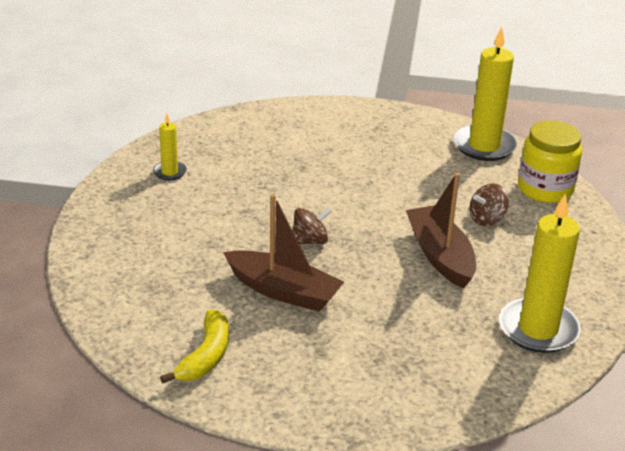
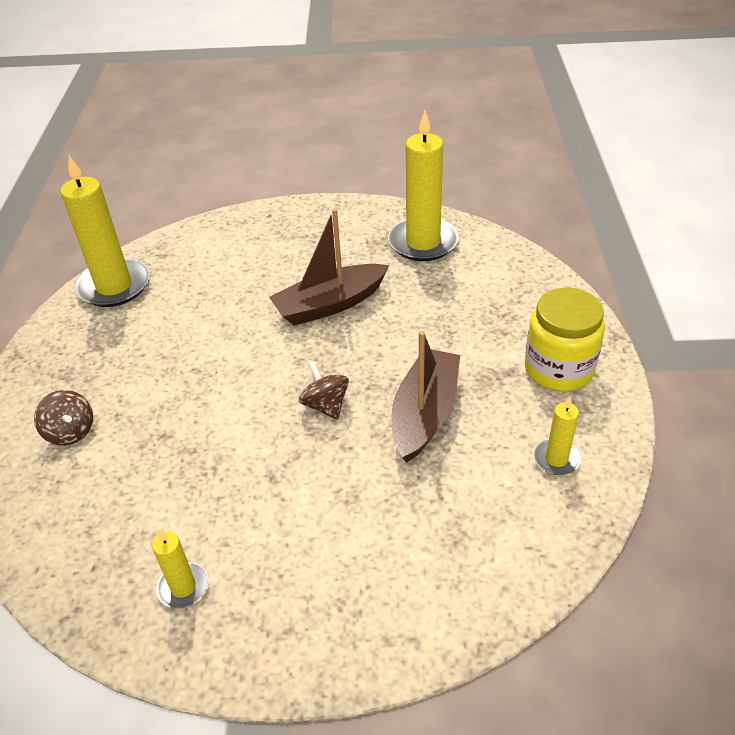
camera: 95 degrees left, 10 degrees up
(205, 356) = (556, 459): yellow banana -> yellow candle
(486, 219) = (259, 278): brown spinning top -> brown spinning top (70, 432)
(545, 189) = (200, 243): yellow jar -> yellow jar (558, 369)

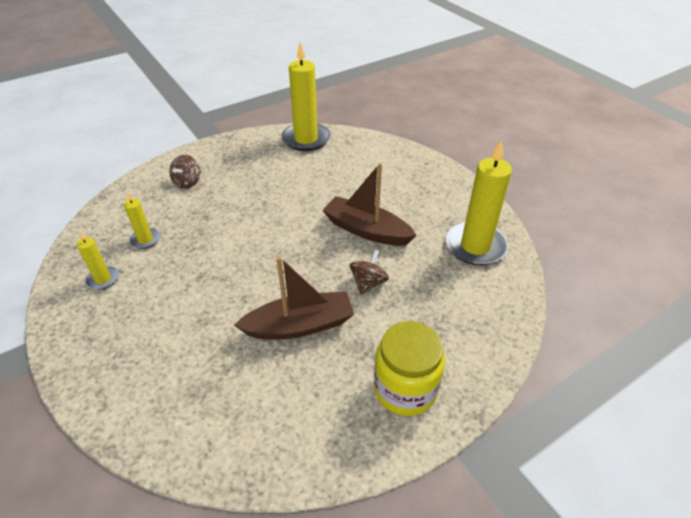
camera: 55 degrees right, 0 degrees up
(325, 405) = (273, 272): brown spinning top -> brown spinning top (368, 283)
(556, 459) = (305, 426): yellow candle -> yellow candle (145, 239)

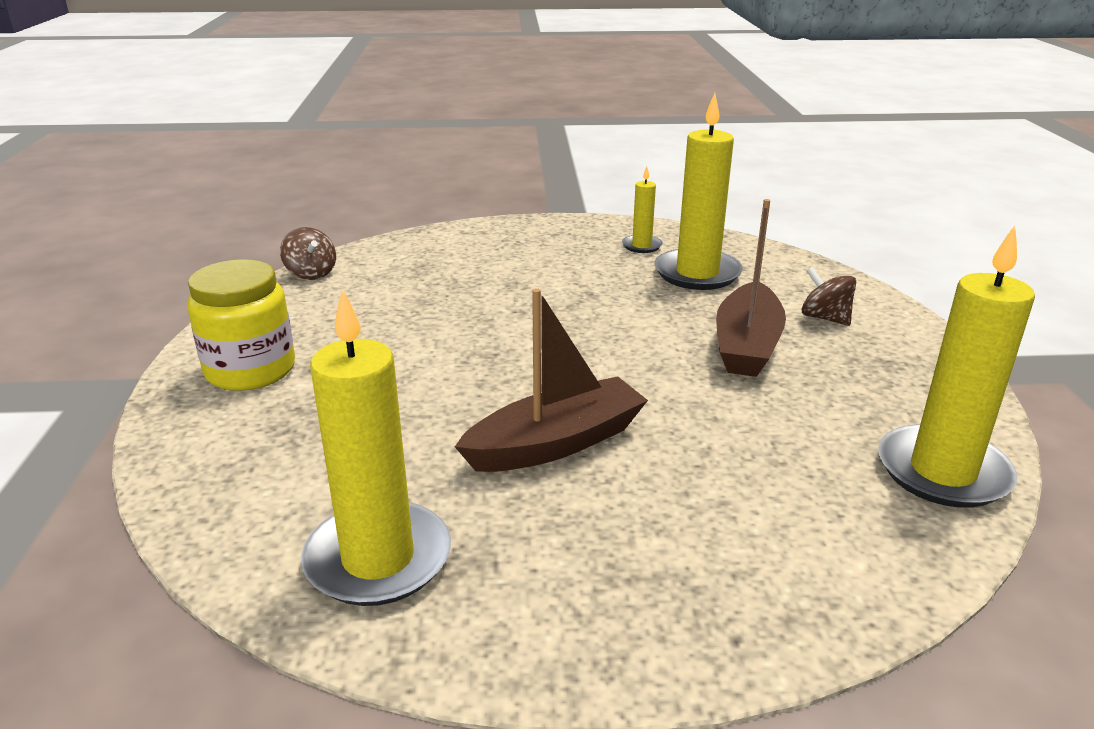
camera: 120 degrees right, 15 degrees down
(145, 239) = (697, 273): yellow candle -> yellow candle, size x2.01
(300, 325) = (431, 333): brown boat -> brown boat (747, 345)
(368, 283) = (437, 402): brown spinning top -> brown spinning top (311, 273)

